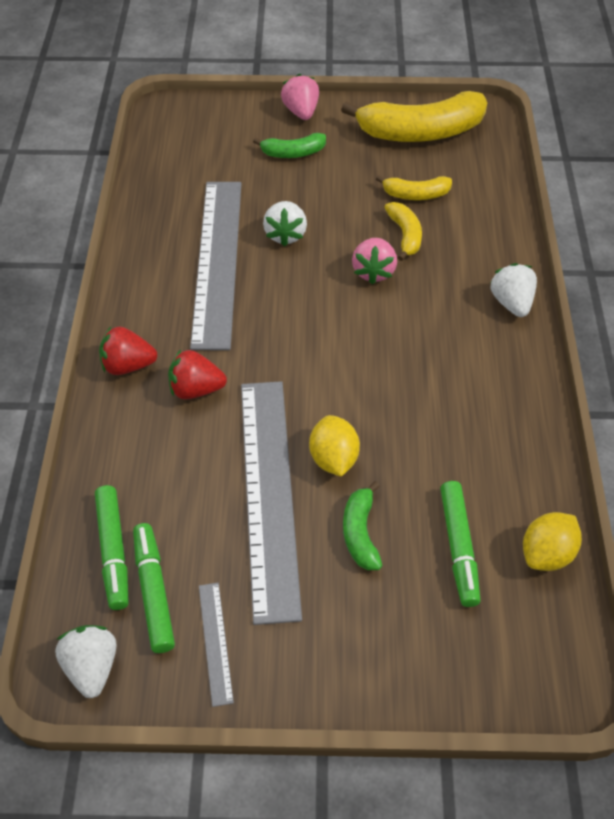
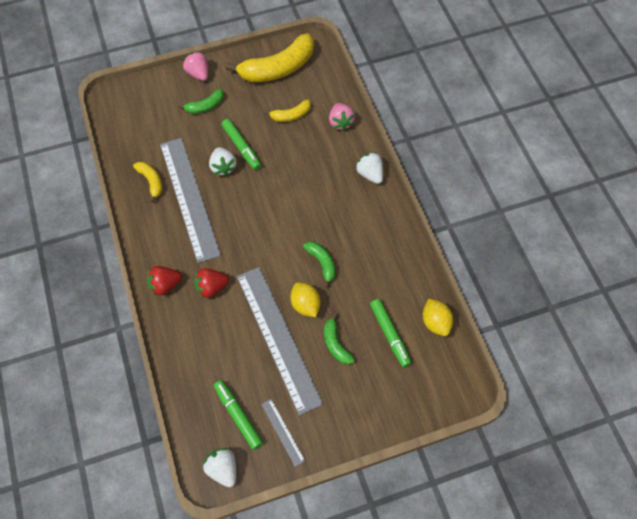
camera: 20 degrees left, 10 degrees up
(113, 551) = (206, 401): green marker -> green marker (241, 147)
(373, 272) = (285, 177): pink strawberry -> pink strawberry (340, 122)
(385, 406) = (322, 263): none -> green banana
(405, 235) = (294, 146): yellow banana -> yellow banana (151, 181)
(546, 554) = (435, 322): yellow lemon -> yellow lemon turned 45 degrees counterclockwise

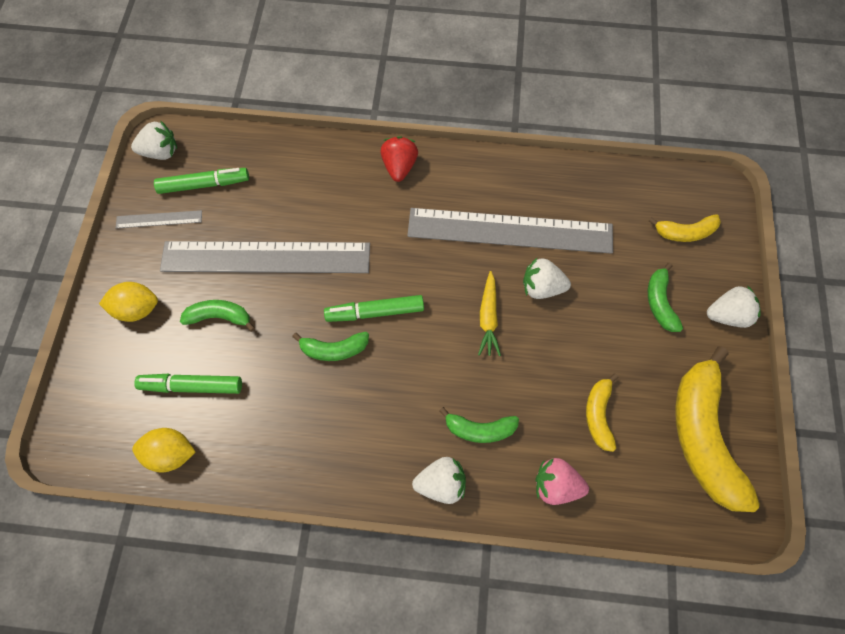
camera: 115 degrees right, 5 degrees up
(151, 181) = (555, 197): yellow banana -> yellow banana (685, 232)
(198, 74) = (727, 315): pink strawberry -> white strawberry
(211, 287) = (370, 212): red strawberry -> none
(241, 147) = (566, 323): green marker -> green marker (375, 312)
(258, 188) = (488, 317): none -> yellow carrot
(305, 305) = (289, 304): yellow lemon -> yellow lemon (137, 309)
(330, 167) = (479, 429): none -> green banana

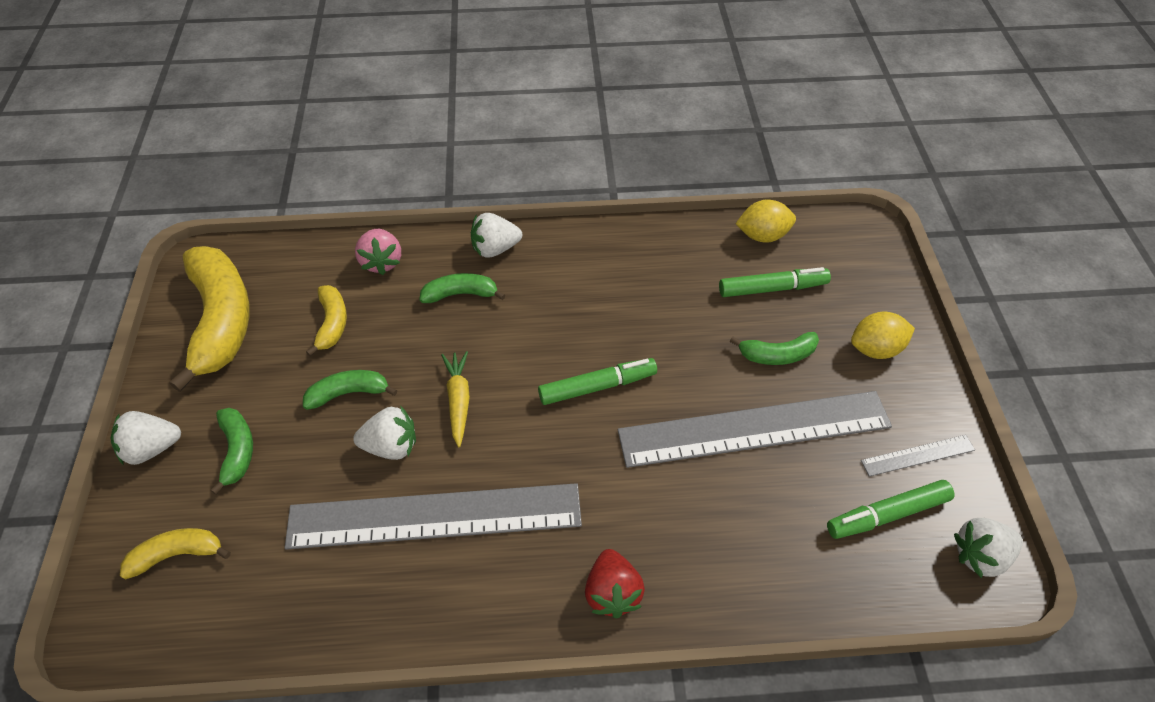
camera: 170 degrees right, 15 degrees down
(334, 349) = (634, 342): green banana -> green banana (348, 393)
(556, 485) = (382, 262): pink strawberry -> pink strawberry turned 75 degrees clockwise

